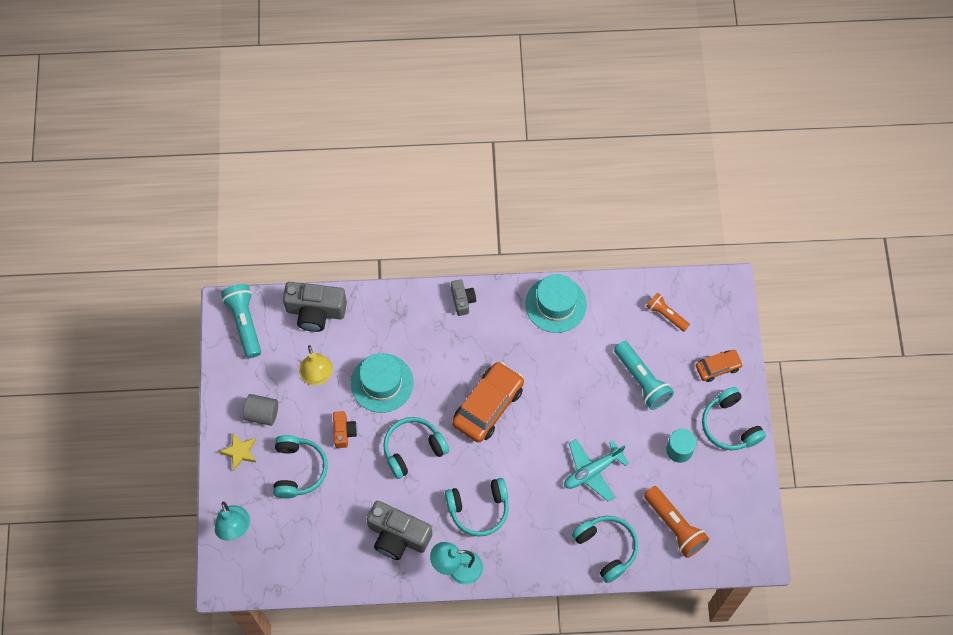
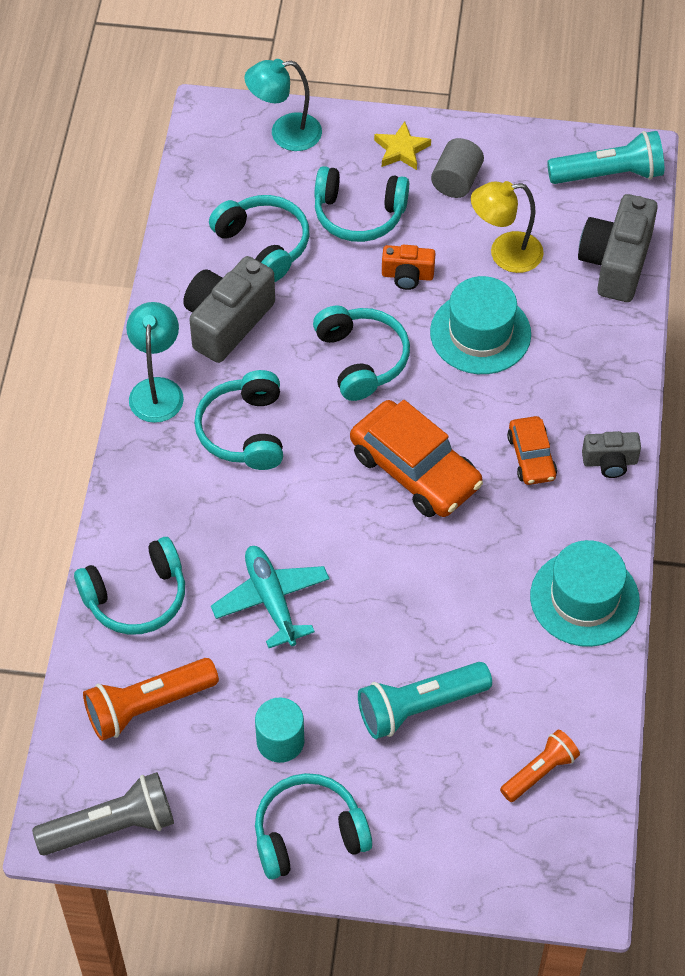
camera: 100 degrees right, 10 degrees down
(332, 525) = (263, 245): none -> turquoise headphones
(718, 367) = (423, 838): orange car -> orange car (531, 457)
(751, 529) = (111, 826): none -> grey flashlight

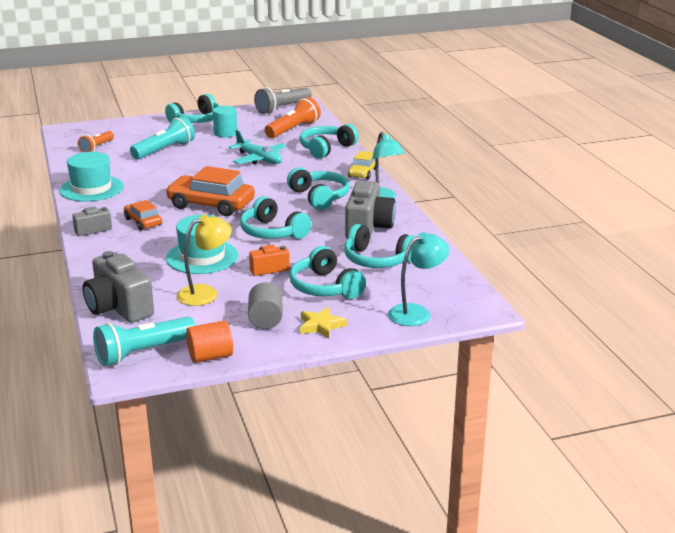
camera: 155 degrees right, 30 degrees down
(132, 483) = (363, 173): none -> yellow car
(359, 214) = (325, 287): turquoise headphones -> turquoise headphones turned 105 degrees counterclockwise
(540, 144) = (210, 356): none -> orange cylinder
(616, 263) = (119, 307): grey camera -> grey camera turned 150 degrees clockwise

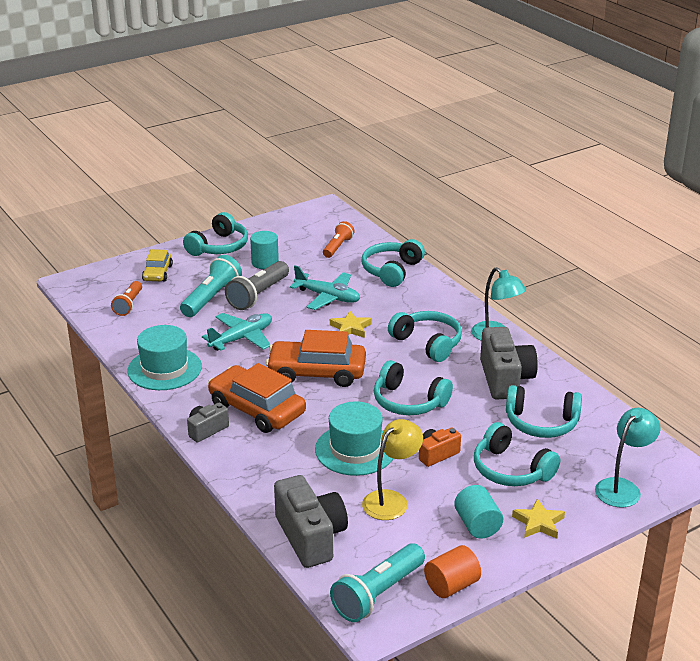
camera: 15 degrees left, 5 degrees up
(119, 307) = (310, 537): grey camera -> grey camera turned 150 degrees counterclockwise
(143, 222) = (257, 409): orange car -> orange car, size x1.81
(168, 177) = (241, 338): none -> turquoise plane
(262, 180) = (350, 328): none -> yellow star
(265, 320) = (477, 525): grey cylinder -> turquoise cylinder
(282, 108) = (306, 216): grey flashlight -> grey flashlight (258, 295)
(293, 129) = (337, 247): orange flashlight -> orange flashlight, size x0.64
(363, 173) = (452, 301): yellow car -> yellow car (157, 273)

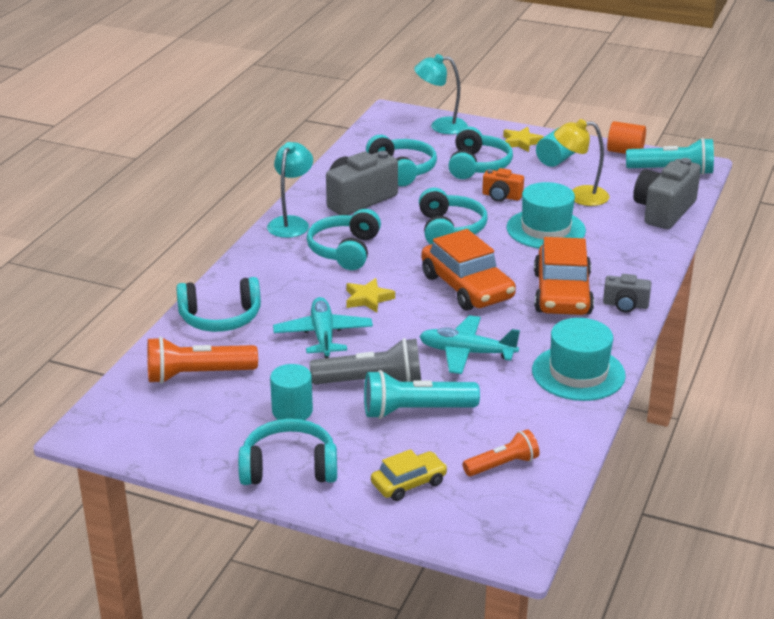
camera: 125 degrees left, 0 degrees up
(337, 247) = (197, 375): orange flashlight -> orange flashlight, size x1.57

